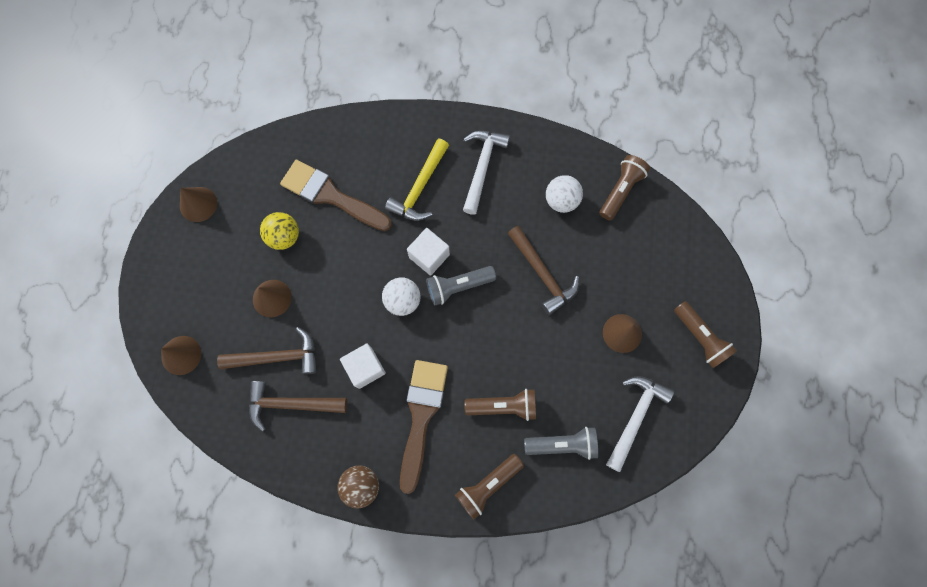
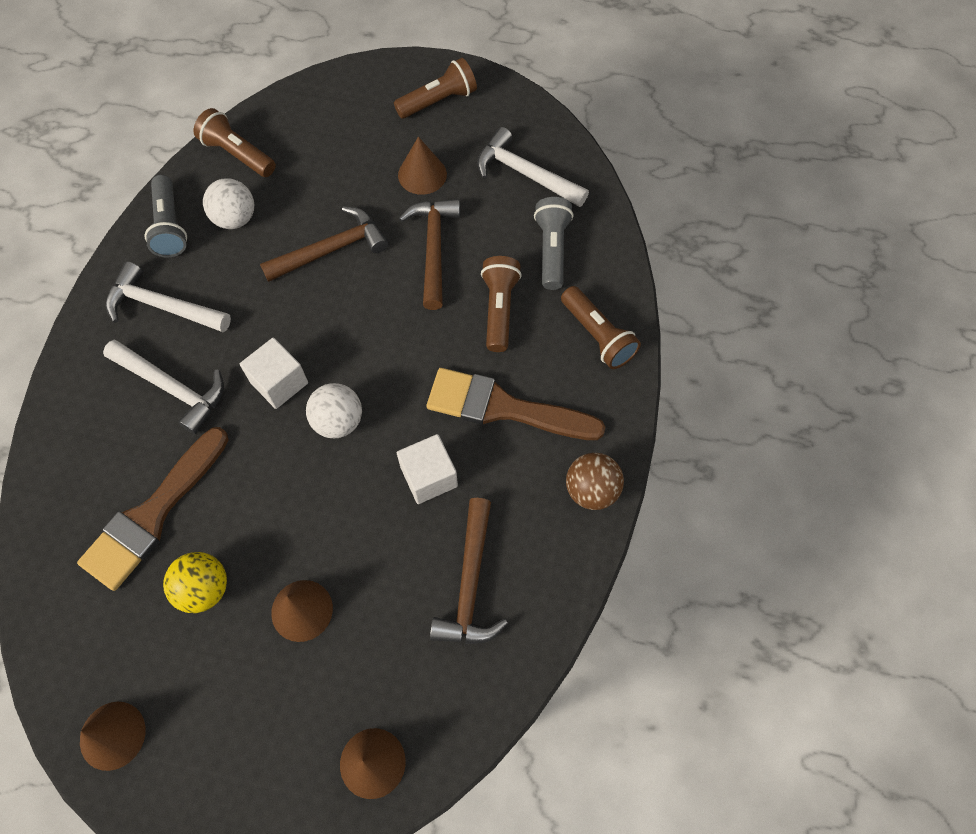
camera: 85 degrees left, 10 degrees down
(277, 357) = (396, 603): brown hammer -> brown hammer (433, 248)
(419, 188) = (173, 388): yellow hammer -> white hammer
(458, 286) = (330, 349): grey flashlight -> grey flashlight (170, 226)

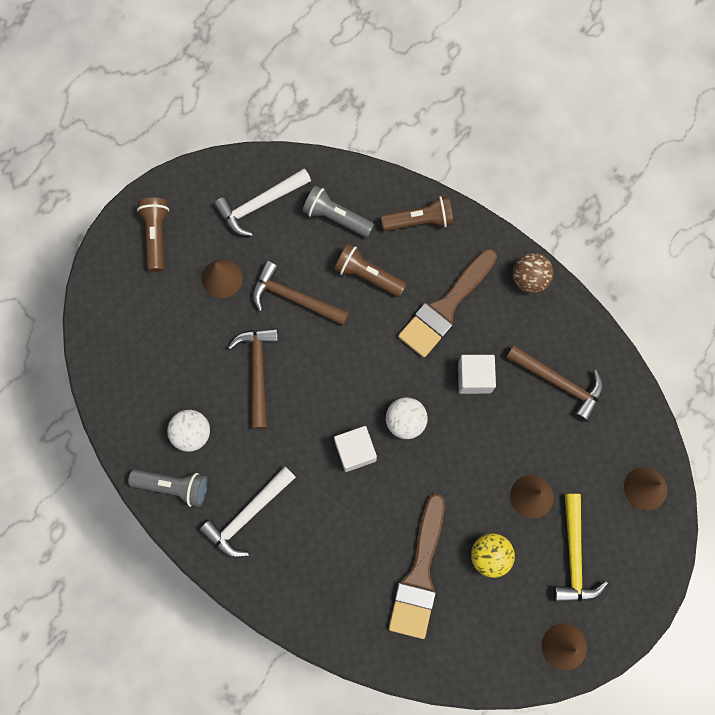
camera: 65 degrees left, 10 degrees up
(153, 514) = (419, 574): brown brush -> brown brush turned 45 degrees clockwise
(173, 388) = (324, 529): white hammer -> none
(238, 154) = (128, 410): brown flashlight -> none
(240, 699) = (574, 556): none -> yellow hammer

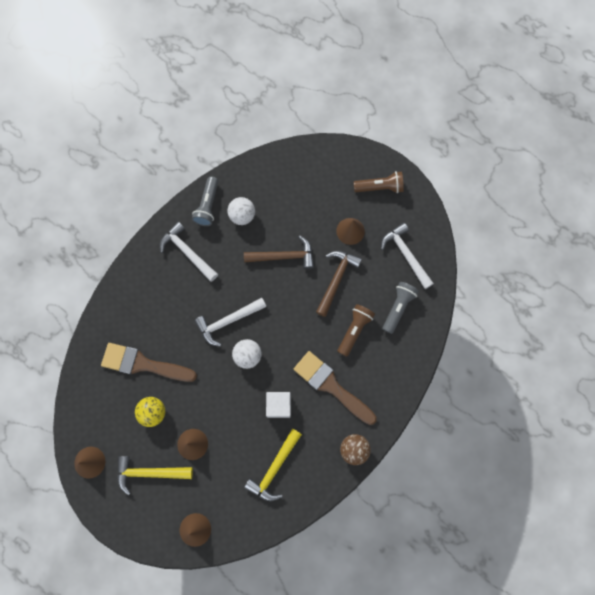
camera: 90 degrees right, 0 degrees up
(355, 451) = (228, 321): white cube -> white hammer
(419, 221) = (397, 368): brown flashlight -> none
(559, 383) = (274, 468): brown hammer -> yellow hammer

